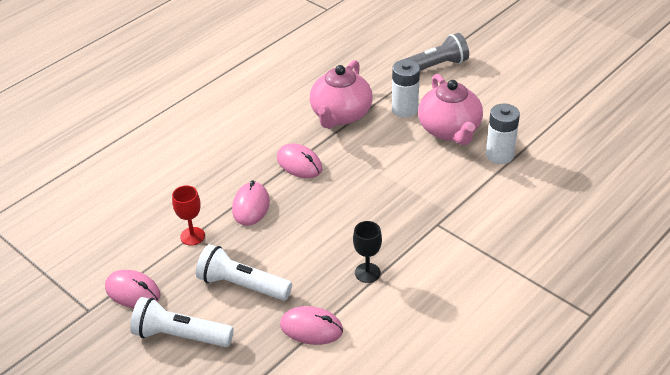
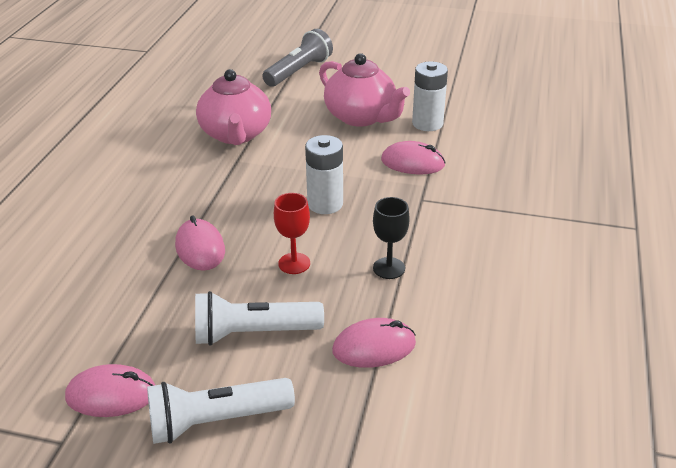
camera: 30 degrees left, 5 degrees down
(192, 236) = (149, 303): red goblet -> red goblet (294, 263)
(299, 164) = (225, 190): pink mouse -> pink mouse (412, 162)
(404, 109) = (300, 112): white battery -> white battery (325, 204)

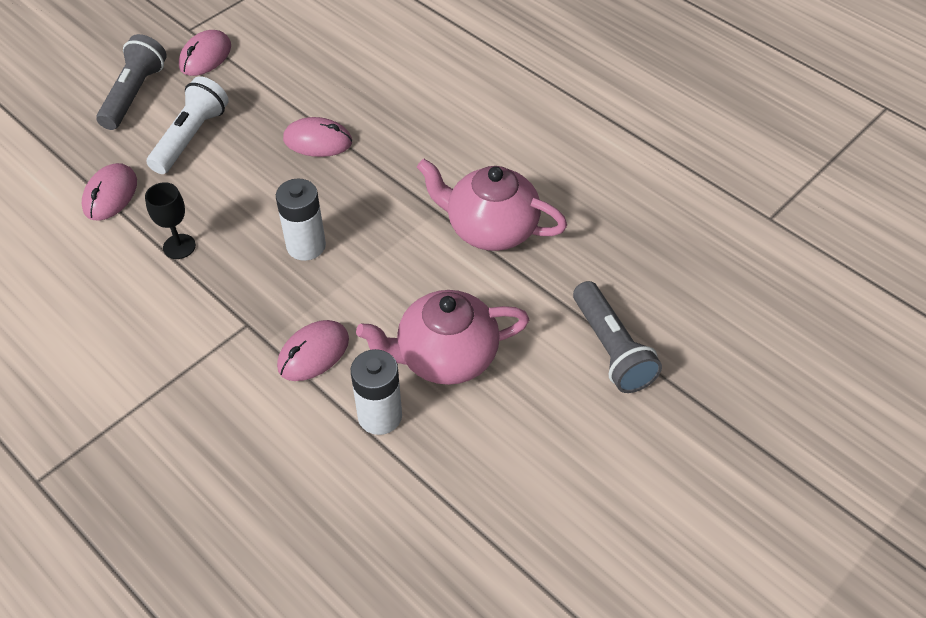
camera: 120 degrees right, 15 degrees up
(216, 421) = (134, 94): white flashlight -> grey flashlight
(294, 263) = (244, 189): red goblet -> none

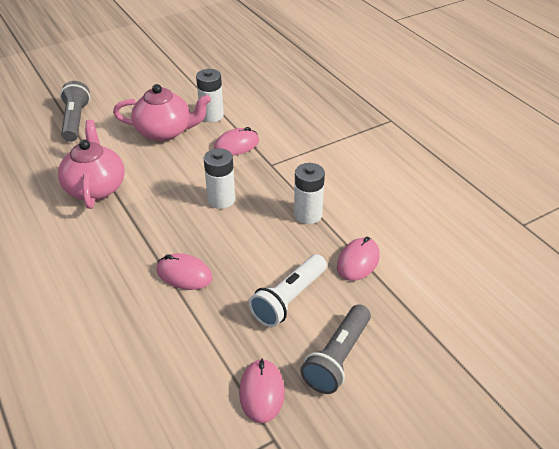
camera: 165 degrees left, 10 degrees down
(179, 246) = (308, 215): black goblet -> white battery
(205, 56) = (261, 392): pink mouse -> pink mouse turned 45 degrees counterclockwise
(490, 228) = (95, 188): pink teapot -> pink teapot turned 135 degrees counterclockwise

